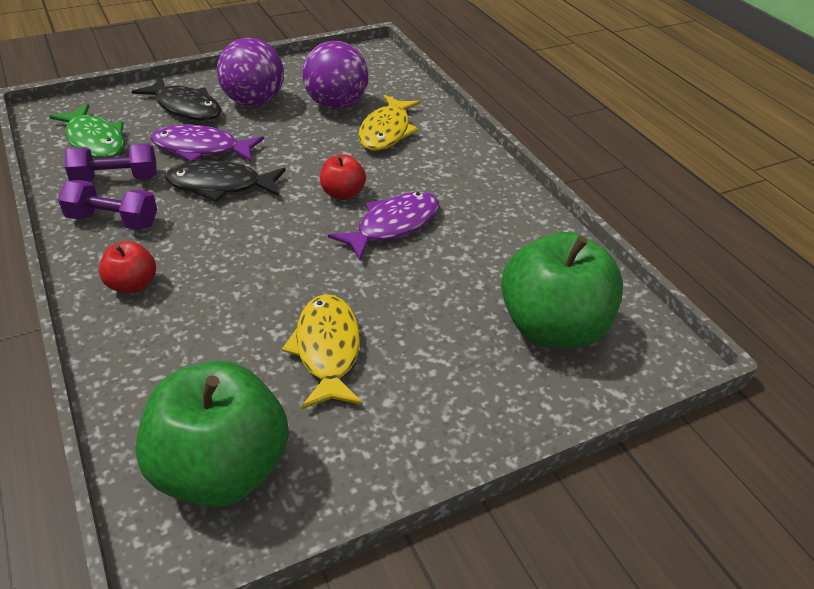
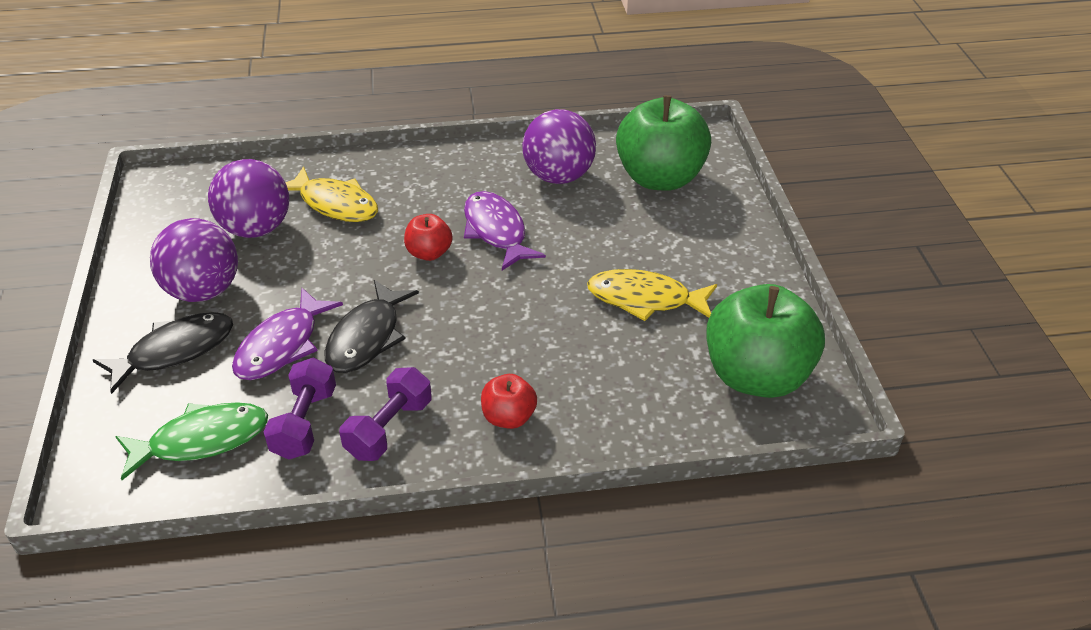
camera: 70 degrees left, 0 degrees up
(505, 249) = (558, 176): none -> purple ball

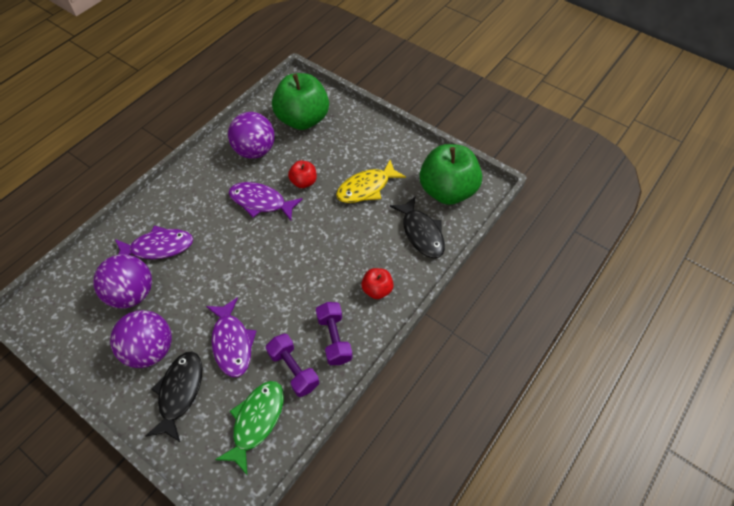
camera: 45 degrees left, 15 degrees up
(335, 204) = (158, 247): yellow fish -> purple fish
(367, 337) = (268, 304): black fish -> black fish (421, 233)
(429, 253) = (242, 238): red apple -> red apple (303, 182)

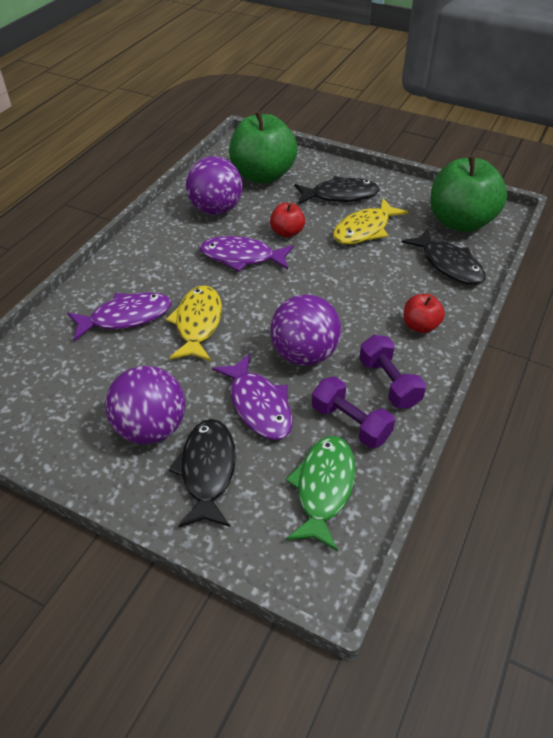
camera: 10 degrees left, 10 degrees down
(132, 293) = (106, 370): purple ball -> purple ball (304, 354)
(209, 261) = (198, 323): none -> yellow fish
(358, 149) = (340, 195): none -> black fish

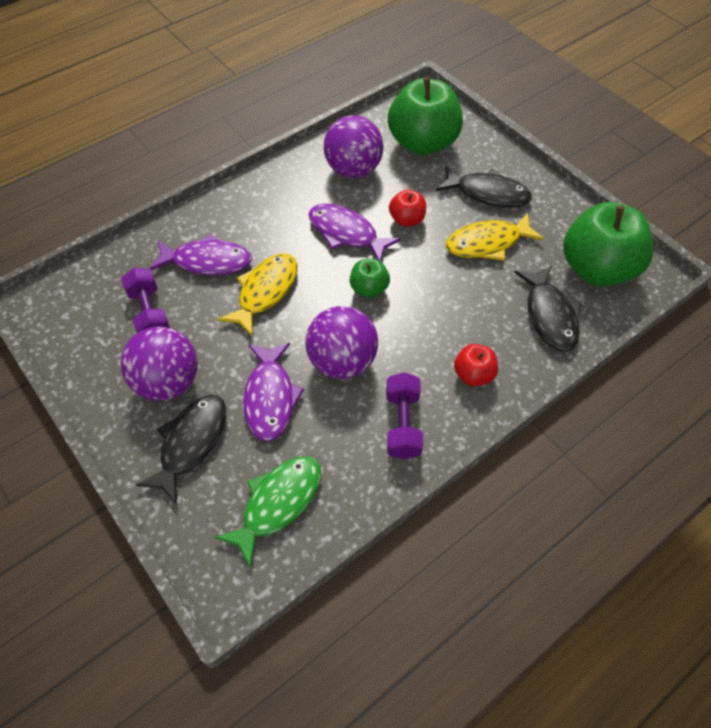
camera: 25 degrees right, 10 degrees up
(290, 292) = (369, 289): none -> green apple
(350, 423) = (341, 450): purple dumbbell -> purple dumbbell (150, 314)

